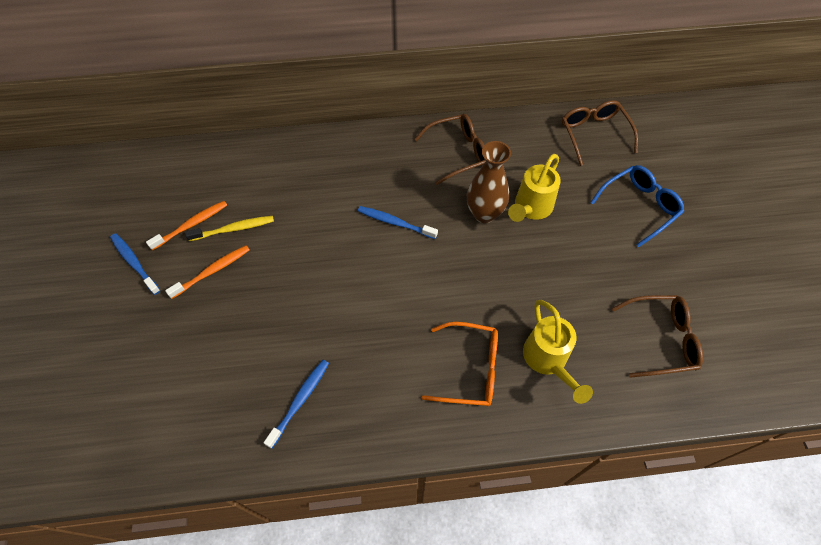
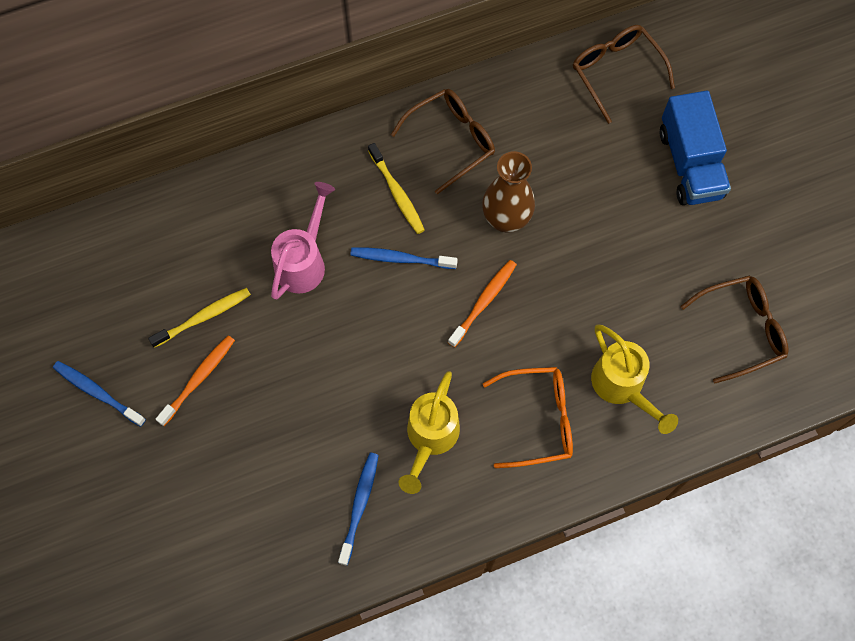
camera: 15 degrees left, 10 degrees up
(191, 225) = (148, 325): orange toothbrush -> orange toothbrush (484, 302)
(322, 208) = (304, 261): none -> pink watering can
(406, 178) = (397, 193): none -> yellow toothbrush
(530, 208) = (560, 198): yellow watering can -> yellow watering can (430, 438)
(639, 206) = (690, 163): blue glasses -> blue truck

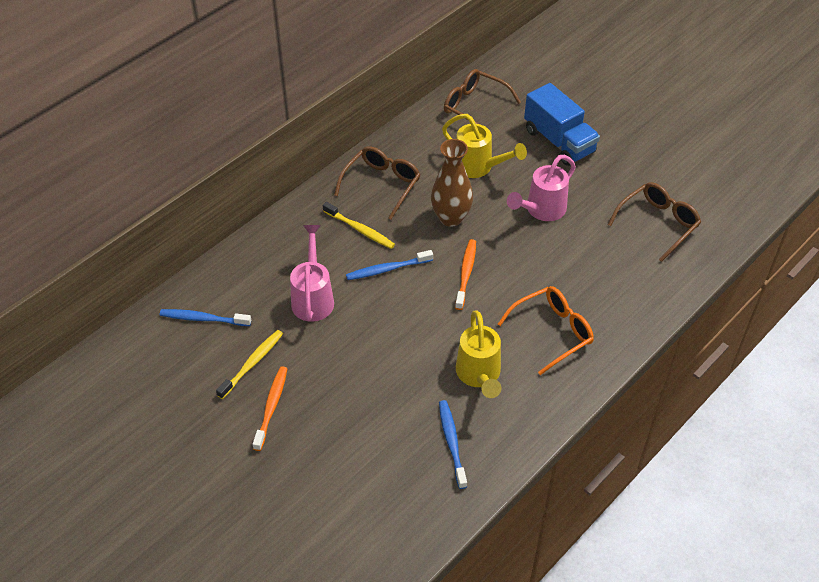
camera: 25 degrees left, 20 degrees down
(97, 392) = (190, 449): blue toothbrush -> blue toothbrush (203, 319)
(615, 253) = (541, 210): none -> pink watering can
(622, 387) = (599, 289): yellow watering can -> yellow watering can (478, 167)

